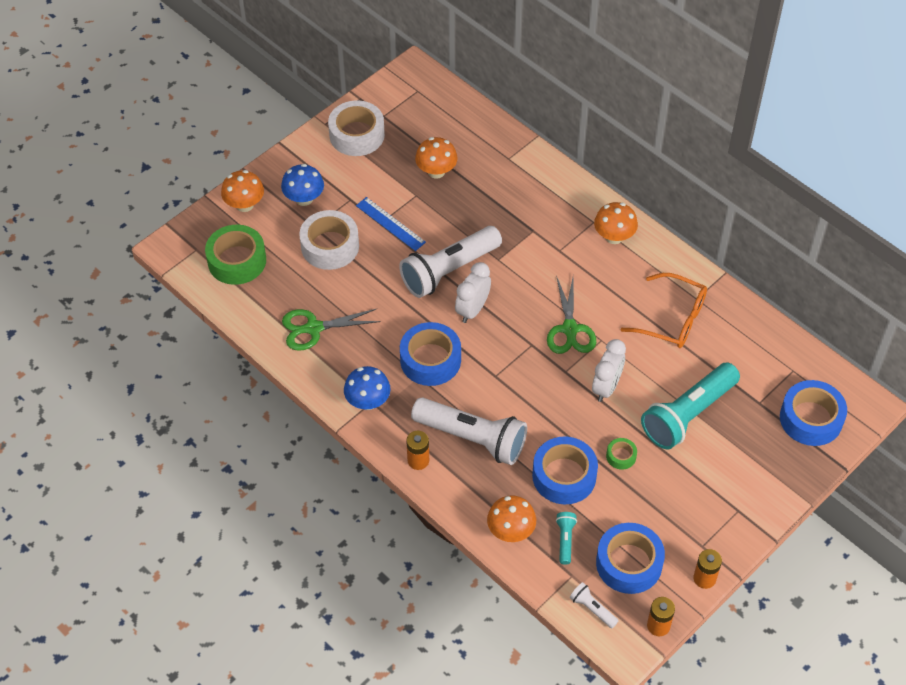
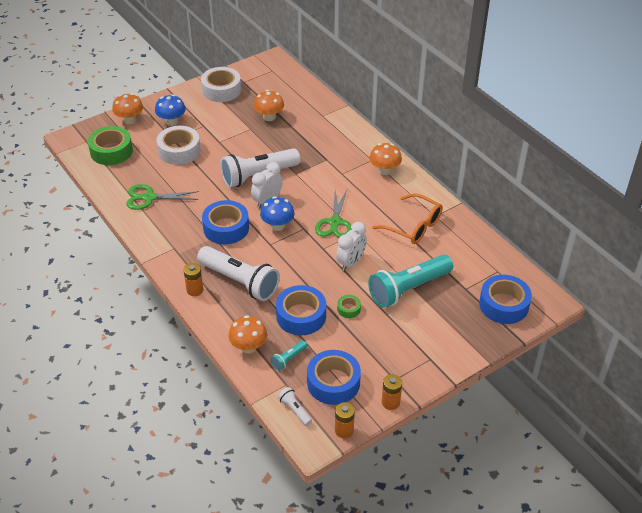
camera: 10 degrees right, 10 degrees down
(368, 401) = (171, 247): blue mushroom -> blue mushroom (277, 225)
(390, 224) = (226, 143): blue ruler -> none
(565, 540) = (288, 359): turquoise flashlight -> turquoise flashlight turned 150 degrees counterclockwise

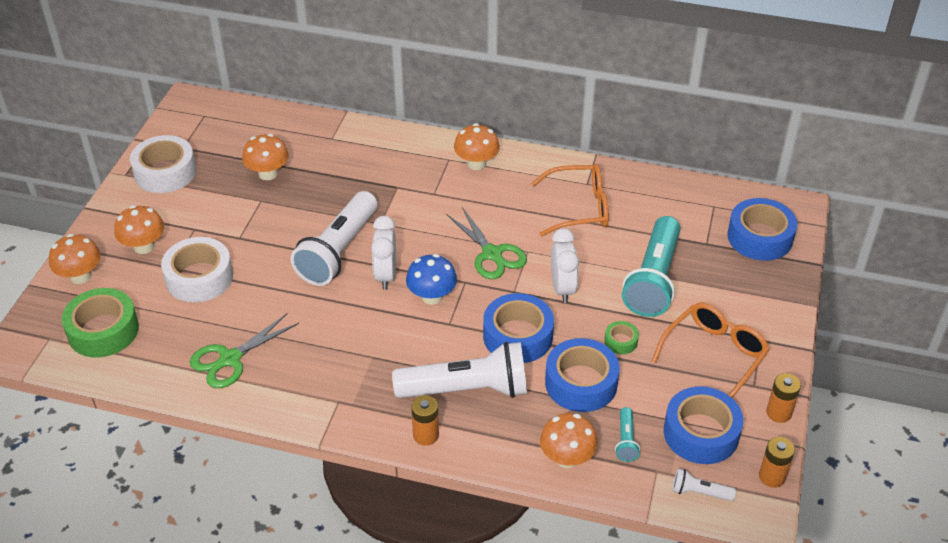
camera: 40 degrees left, 0 degrees up
(171, 121) = (144, 246): blue mushroom -> orange mushroom
(226, 228) = (374, 337): blue tape -> blue tape (518, 336)
(393, 349) = (714, 354): none -> orange glasses

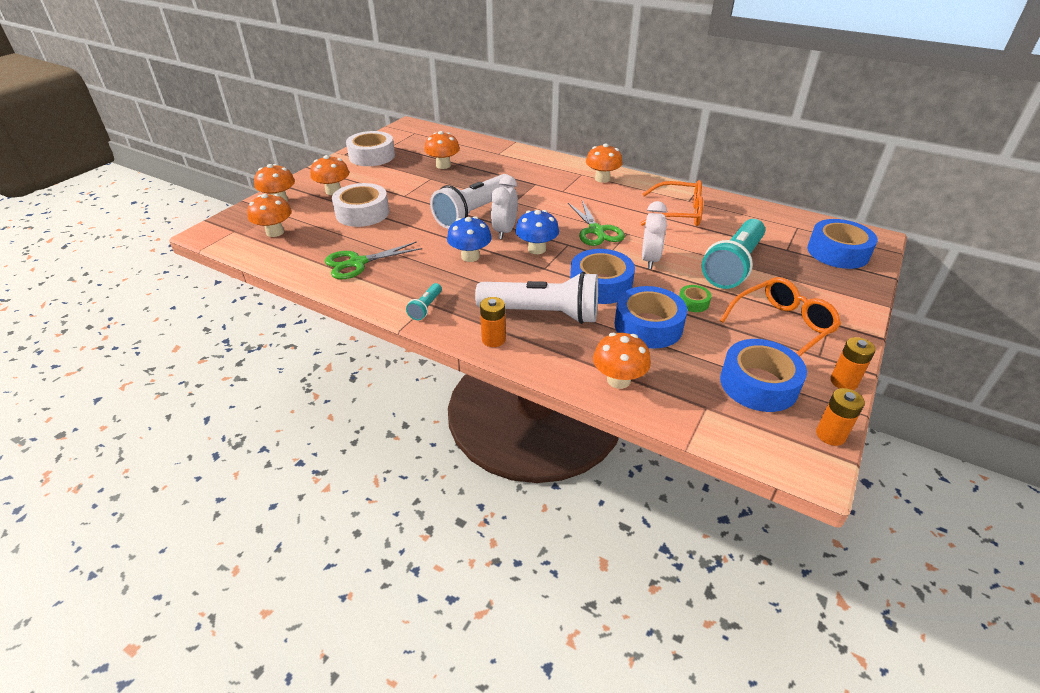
camera: 15 degrees right, 5 degrees down
(103, 330) = (275, 232): green tape -> orange mushroom
(359, 323) = (470, 256): none -> blue mushroom
(625, 441) = (680, 377): turquoise flashlight -> turquoise flashlight (426, 307)
(699, 492) = (748, 434): white flashlight -> none

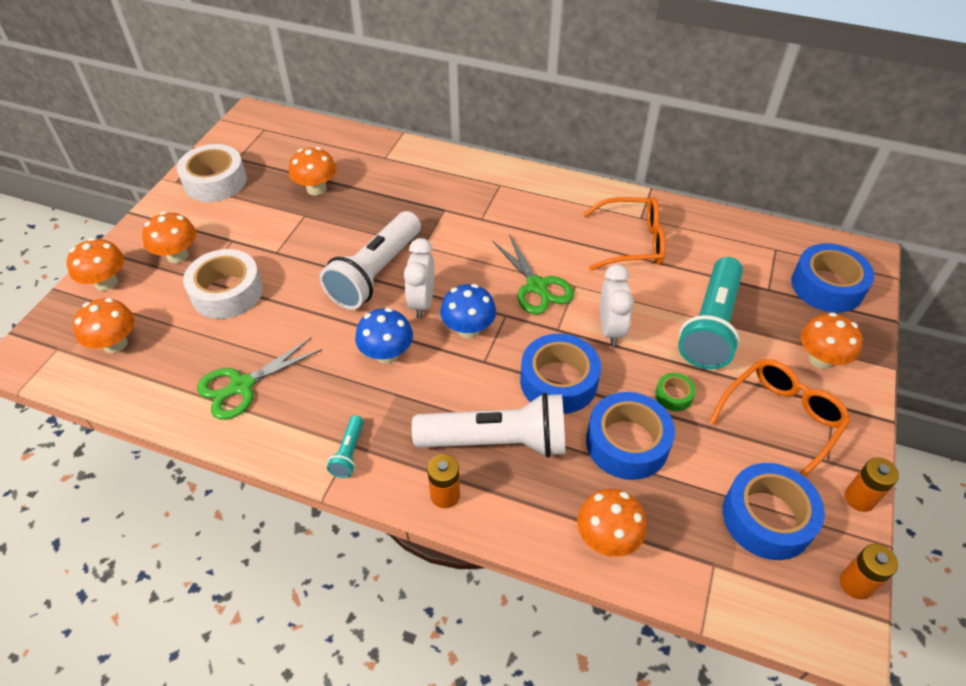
camera: 10 degrees left, 10 degrees up
(602, 179) = (528, 190): orange mushroom -> orange mushroom (820, 359)

